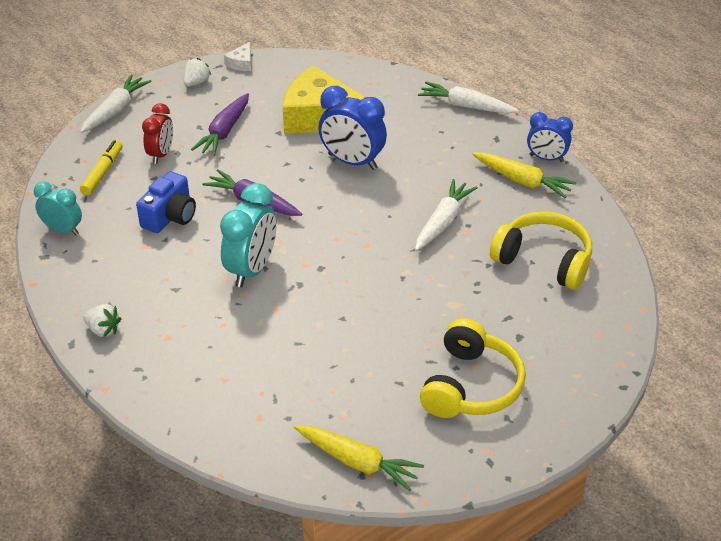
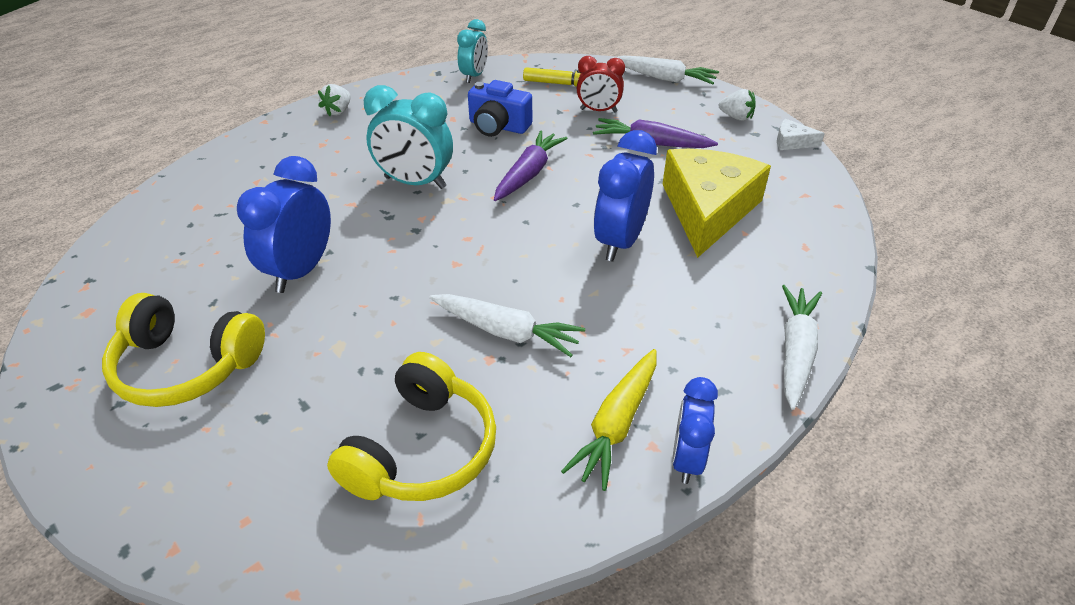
camera: 85 degrees right, 0 degrees up
(358, 462) = (107, 276): yellow carrot -> none
(366, 333) = (300, 271): none -> blue clock

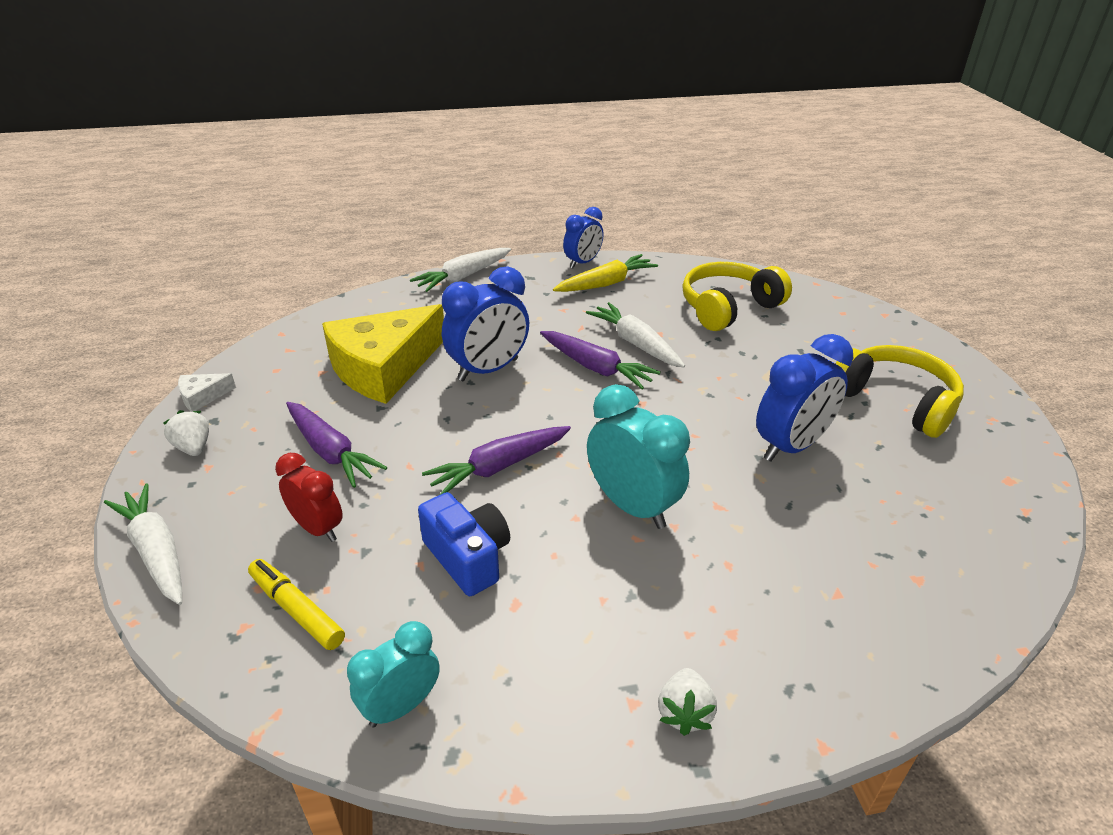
camera: 150 degrees left, 5 degrees down
(338, 111) = (684, 712): white strawberry -> white strawberry turned 135 degrees clockwise
(524, 283) = (596, 368): none -> purple carrot
(792, 142) = (202, 396): white cheese -> white cheese turned 105 degrees clockwise

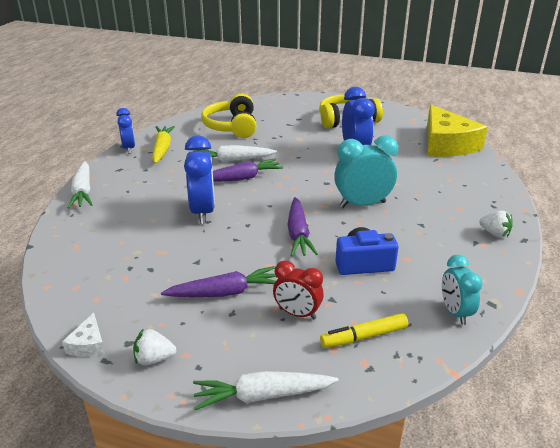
camera: 60 degrees left, 5 degrees down
(318, 528) = (297, 313): red clock -> red clock turned 135 degrees counterclockwise
(383, 367) = (153, 249): yellow cheese -> yellow cheese (446, 144)

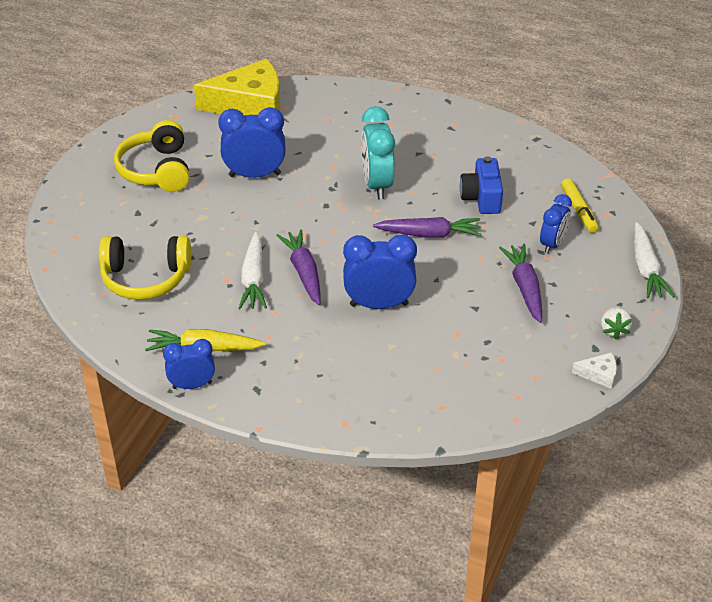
camera: 85 degrees left, 10 degrees up
(83, 191) = (315, 419): white carrot -> none
(297, 313) = (552, 244): red clock -> blue clock
(455, 312) = (548, 159): turquoise clock -> none
(494, 233) = (437, 114): white strawberry -> none

